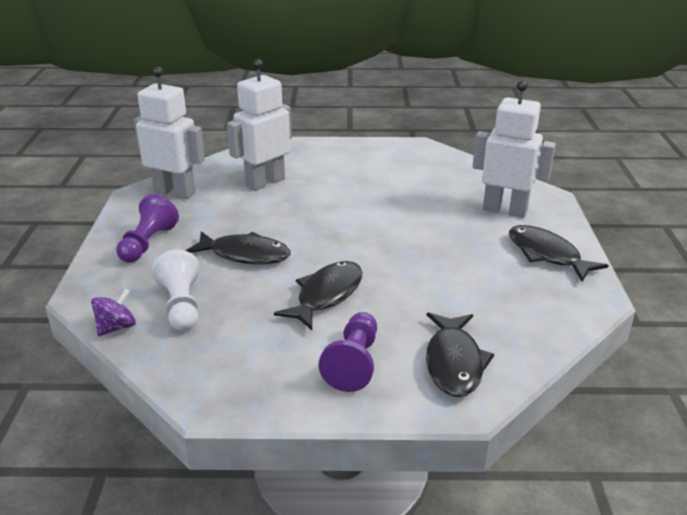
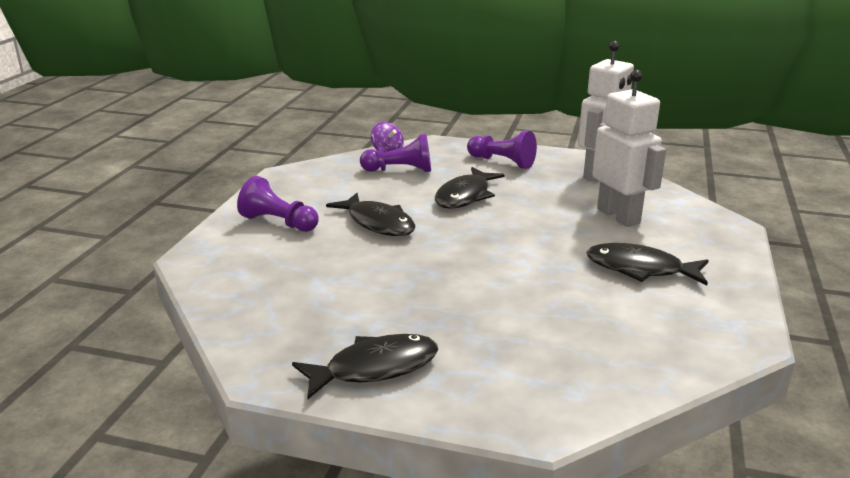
camera: 105 degrees right, 5 degrees down
(181, 306) = (400, 170): white pawn -> purple pawn
(454, 362) = (241, 263): black fish -> black fish (640, 269)
(505, 210) = (505, 367): white robot -> none

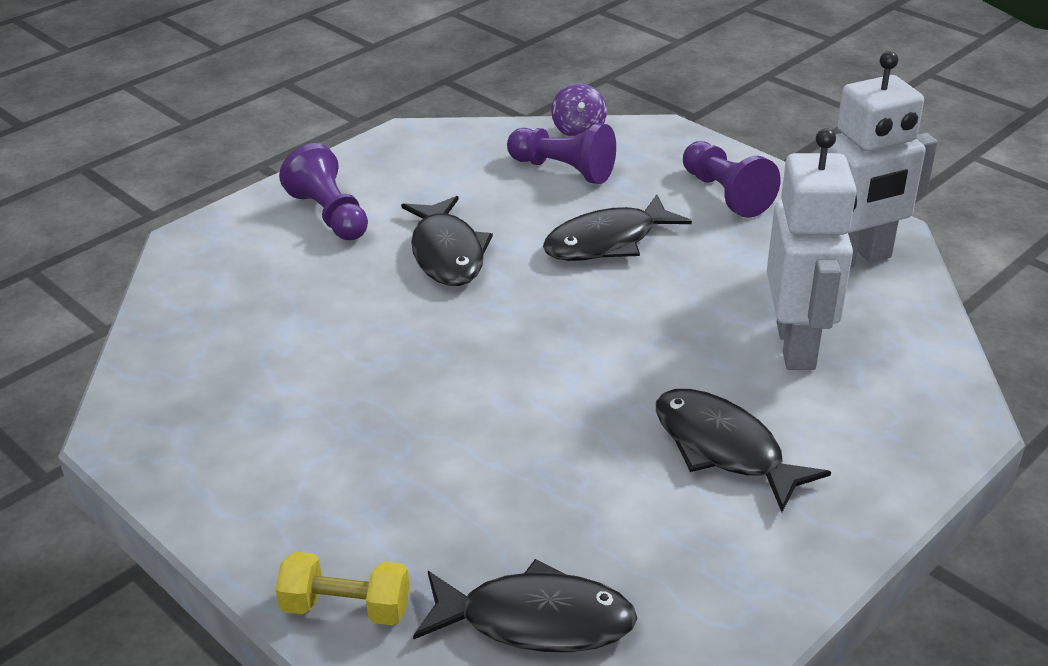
camera: 30 degrees right, 10 degrees up
(375, 368) = (238, 470): black fish -> black fish (536, 620)
(532, 415) = (346, 608): none -> yellow dumbbell

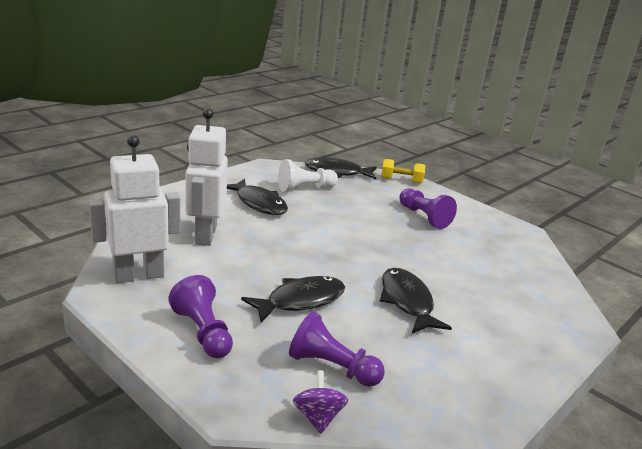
camera: 175 degrees right, 10 degrees down
(330, 215) = (502, 338): purple pawn -> purple pawn (424, 217)
(624, 524) = (305, 188): none -> white pawn

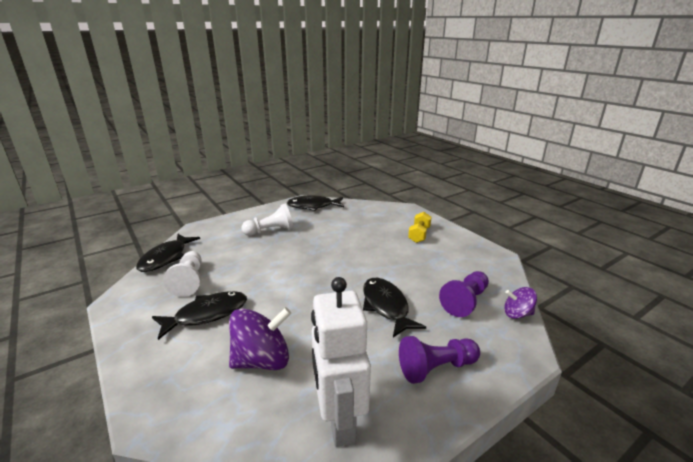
camera: 75 degrees left, 0 degrees up
(205, 235) = (262, 360): white robot -> purple spinning top
(401, 180) = (203, 229): yellow dumbbell -> yellow dumbbell (419, 235)
(407, 301) = (385, 258): black fish -> black fish (313, 206)
(424, 217) = (270, 231): purple pawn -> white pawn

